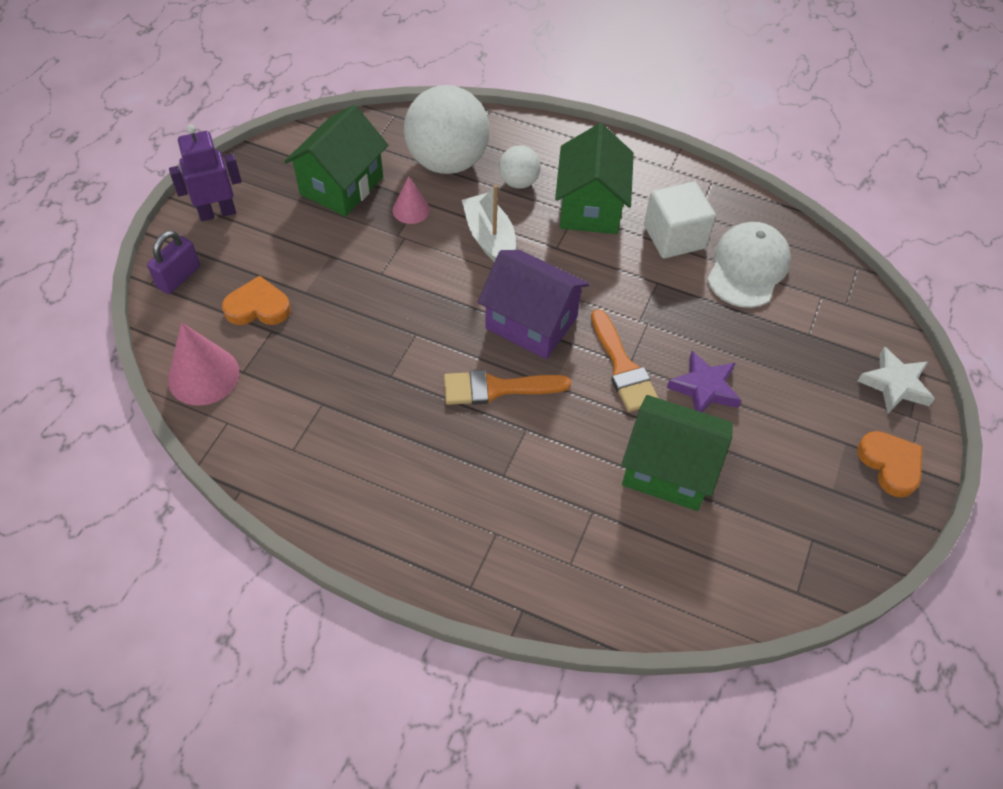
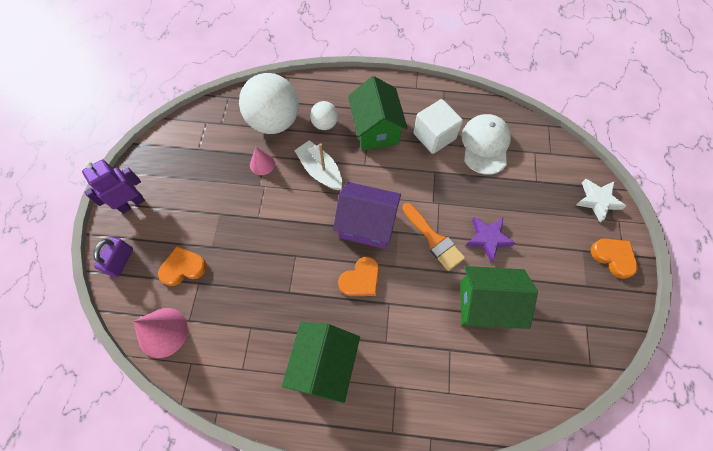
camera: 15 degrees left, 10 degrees up
(341, 186) = (210, 159): green house -> green house (324, 364)
(497, 388) = (361, 279): orange brush -> orange heart

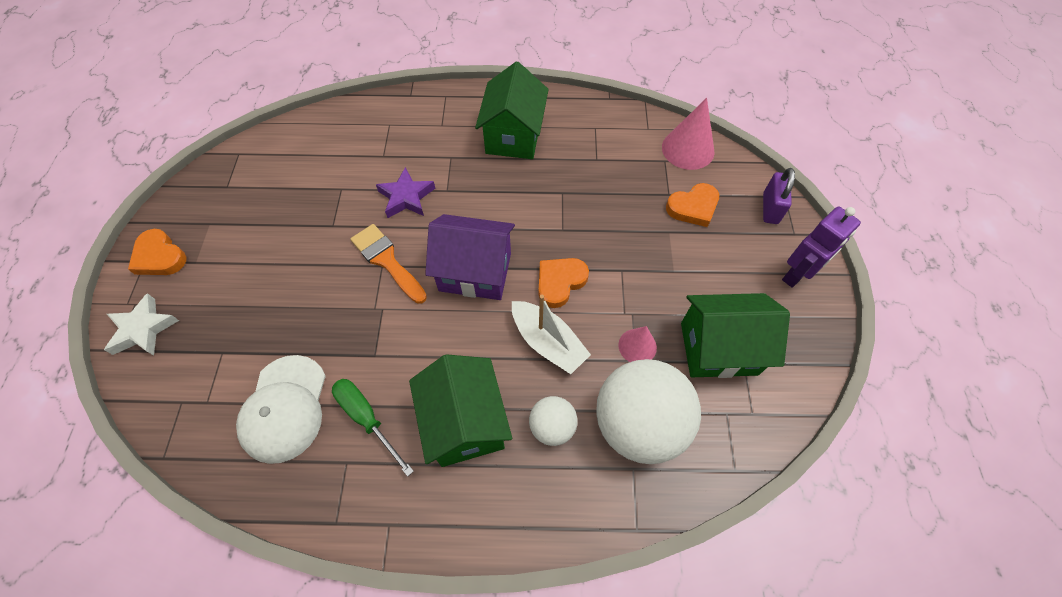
camera: 175 degrees right, 5 degrees down
(361, 279) = (480, 210): orange heart -> orange heart (560, 282)
(434, 136) = (367, 418): white cube -> green screwdriver
(486, 304) = (335, 197): green house -> green house (718, 348)
(488, 238) = (315, 267): purple star -> purple star (406, 197)

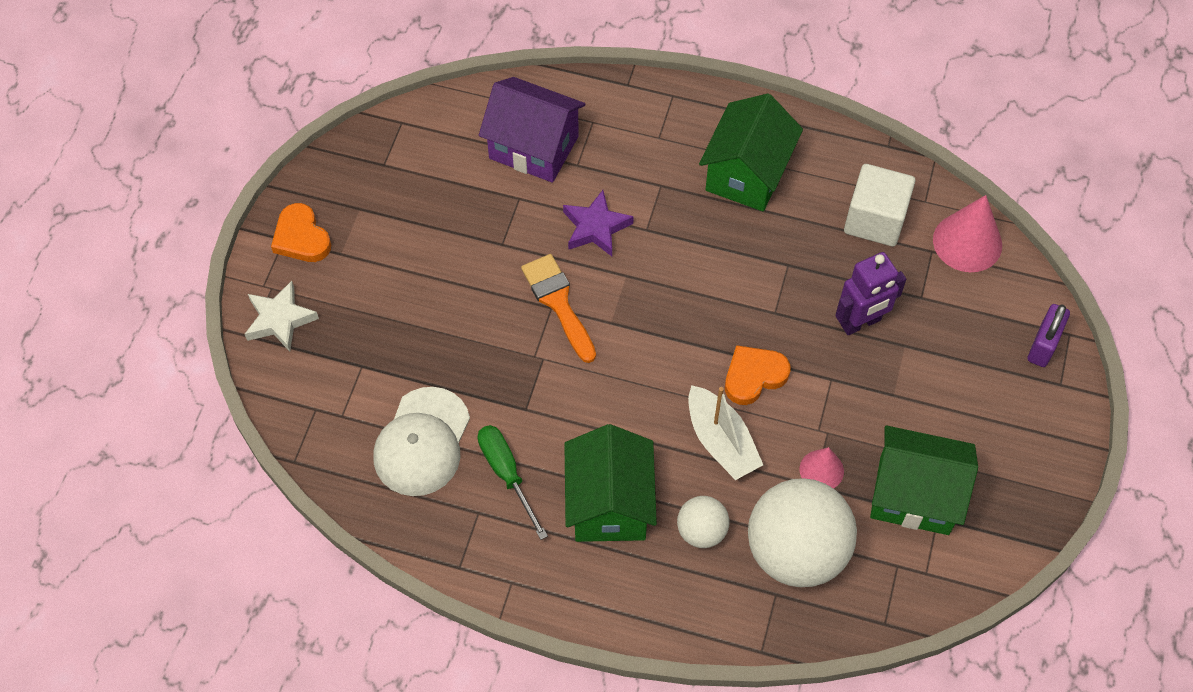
camera: 15 degrees right, 0 degrees up
(475, 272) = (658, 340): purple house -> purple house (534, 147)
(616, 148) = (875, 219): none -> white cube
(693, 207) = (946, 321): orange heart -> none
(797, 275) = (1042, 434): purple robot -> purple robot (861, 323)

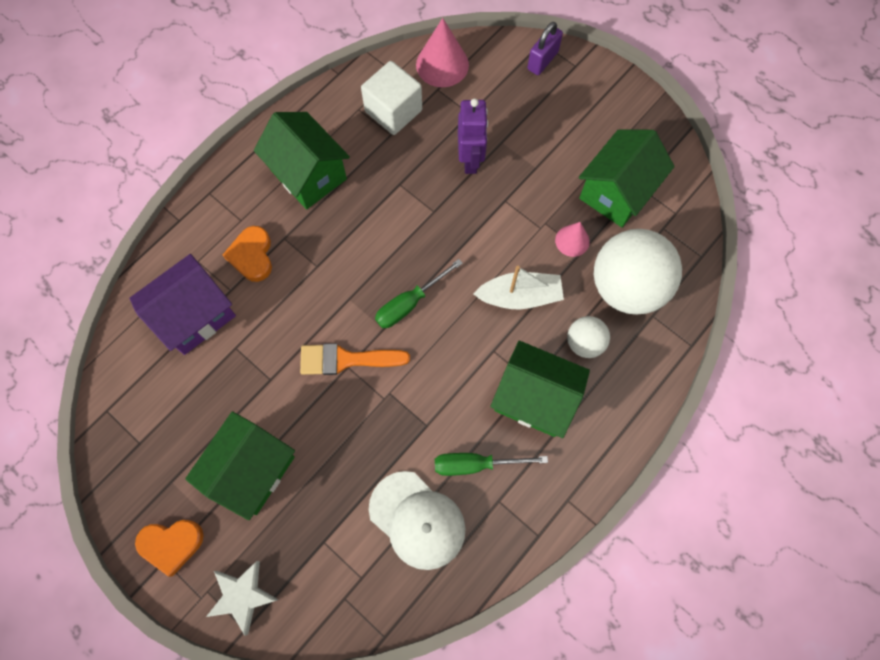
camera: 65 degrees left, 10 degrees up
(402, 271) = (252, 470): none -> green house
(595, 227) = (294, 302): purple star -> none
(652, 335) = (409, 303): none -> green screwdriver
(754, 376) = (478, 249): orange heart -> orange heart (252, 256)
(1043, 345) = (542, 60): purple padlock -> purple padlock turned 75 degrees clockwise

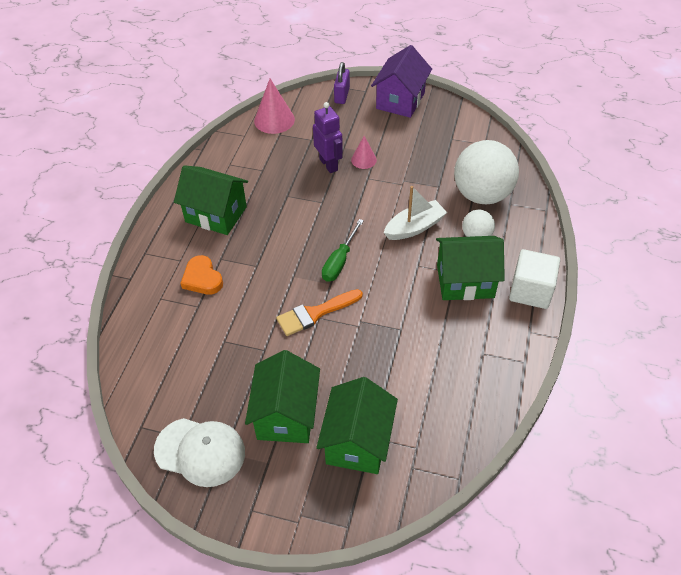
camera: 25 degrees left, 20 degrees down
(171, 544) = (251, 495): orange heart -> none
(195, 315) = (179, 333): purple house -> purple house (400, 100)
(242, 596) = (331, 504): white star -> none
(393, 111) = (256, 156): white cube -> white cube (530, 291)
(417, 520) = (433, 391): white cap -> white cap (200, 451)
(475, 464) = (451, 338): green screwdriver -> none
(572, 241) = (428, 183): pink cone -> pink cone (363, 160)
(617, 192) = (439, 147): green house -> green house (357, 442)

